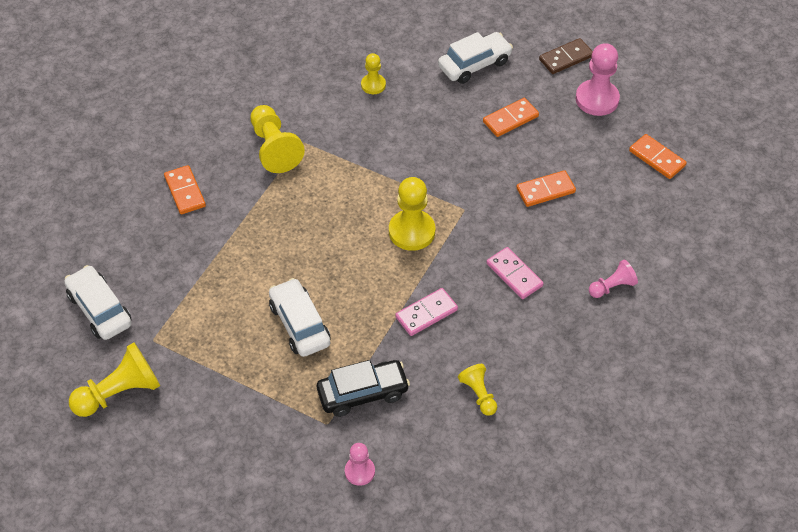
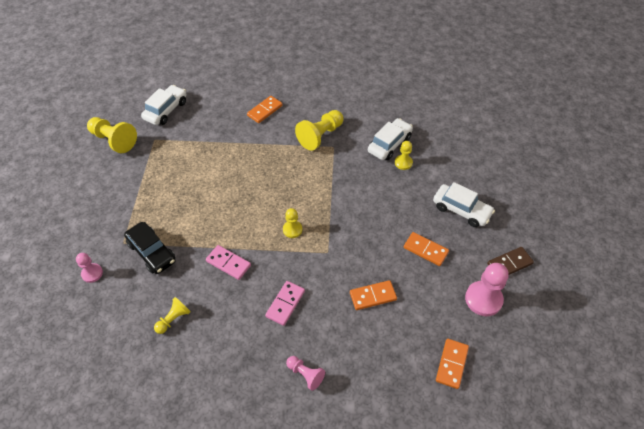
camera: 65 degrees right, 0 degrees up
(299, 324) = (192, 200): white car -> white car (389, 144)
(412, 231) = (292, 230): yellow pawn -> yellow pawn, size x0.58
(545, 190) = (373, 296): orange domino -> orange domino turned 60 degrees counterclockwise
(566, 58) = (509, 264): brown domino -> brown domino turned 60 degrees counterclockwise

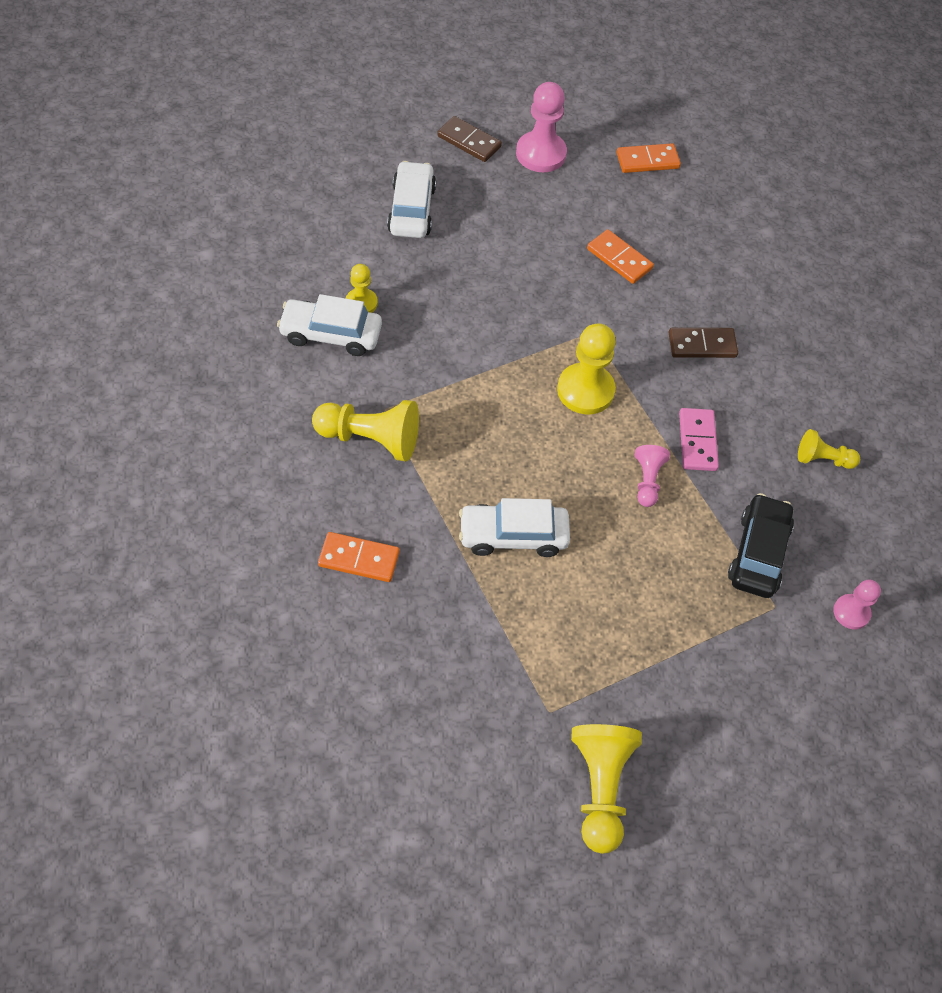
camera: 125 degrees left, 5 degrees up
(166, 110) = (464, 744): white car -> white car (513, 536)
(285, 304) = (702, 345): pink domino -> brown domino
(292, 230) = (585, 390): yellow pawn -> yellow pawn, size x1.73
(305, 374) = (769, 285): pink pawn -> pink pawn (647, 481)
(425, 250) = (508, 228): orange domino -> none

